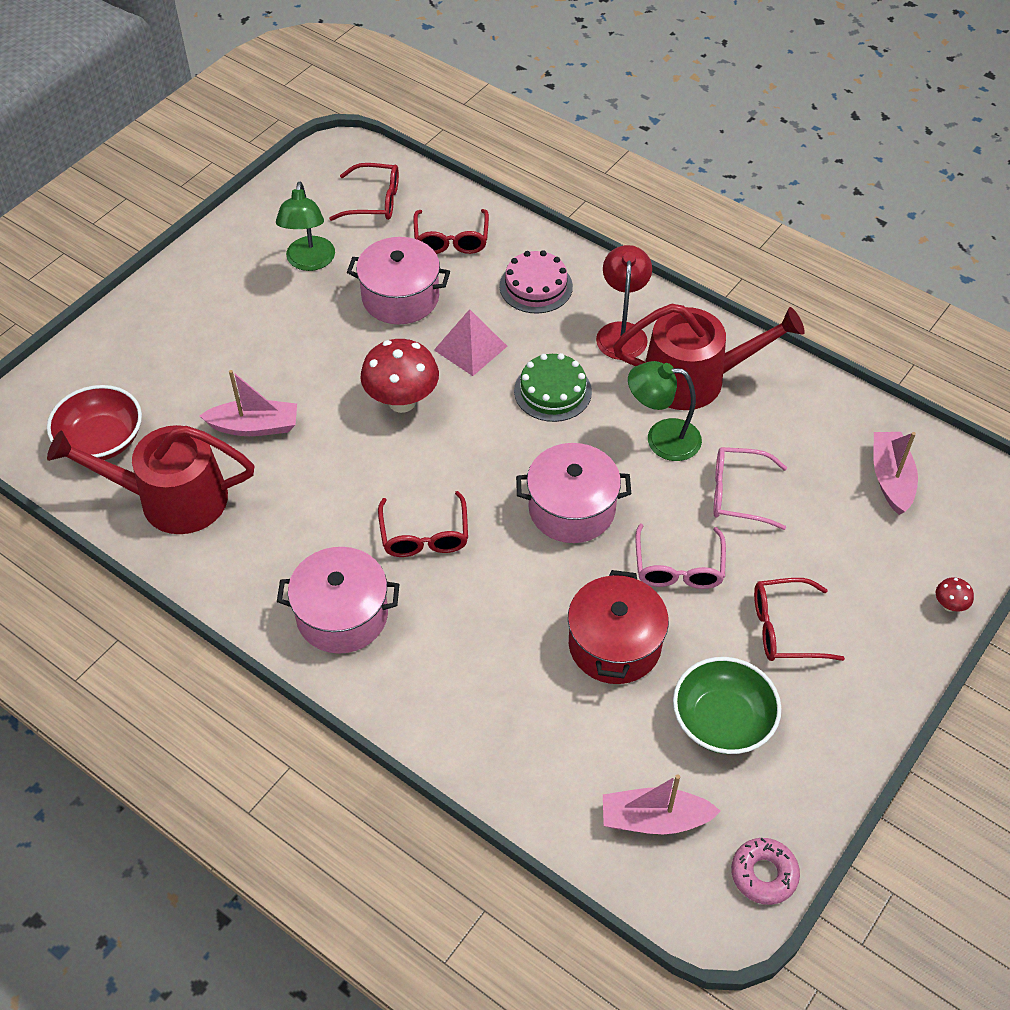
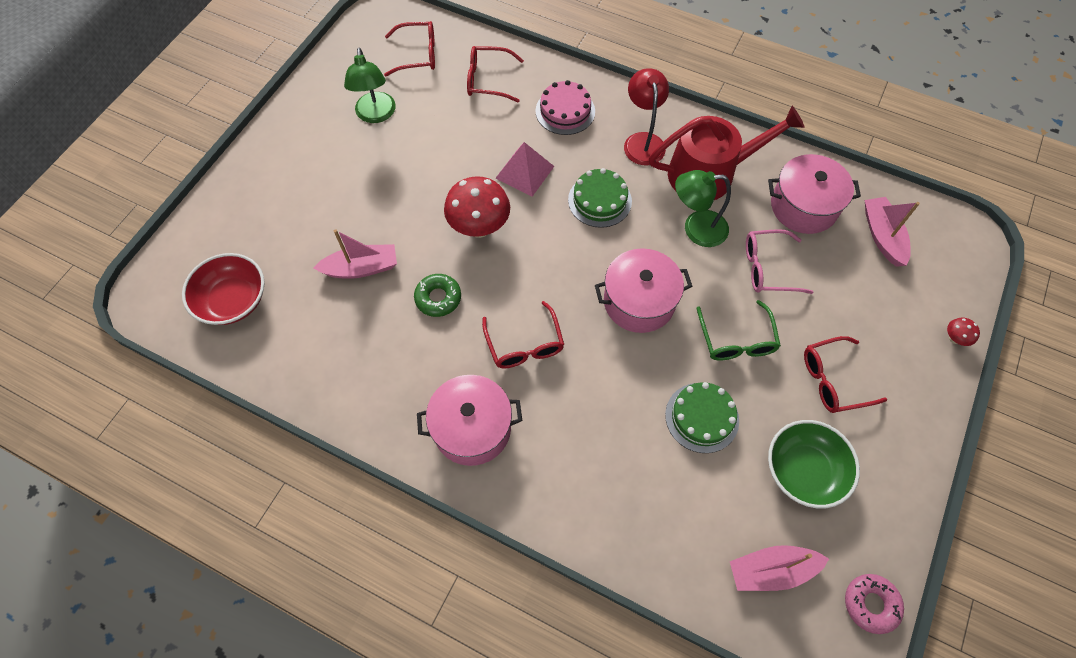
camera: 10 degrees left, 10 degrees up
(172, 499) = (305, 345): red watering can -> none
(336, 471) = (438, 298): none -> green donut
(400, 297) = (458, 136): pink pot -> pink pot (803, 206)
(451, 240) = (488, 80): red glasses -> red glasses turned 105 degrees clockwise
(614, 644) = (702, 417): red pot -> green cake
(678, 567) = (736, 340): pink glasses -> green glasses

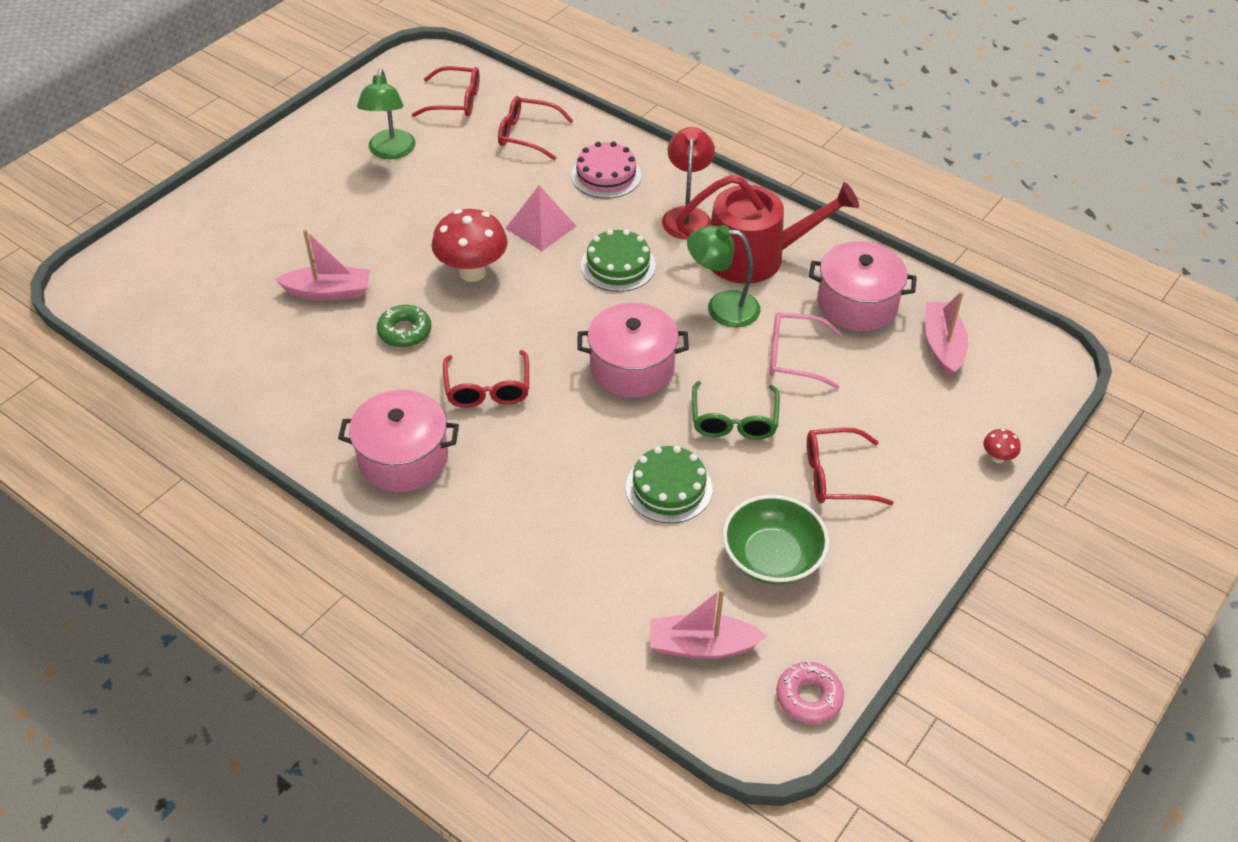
camera: 10 degrees right, 15 degrees down
(233, 300) = (180, 301): red bowl -> none

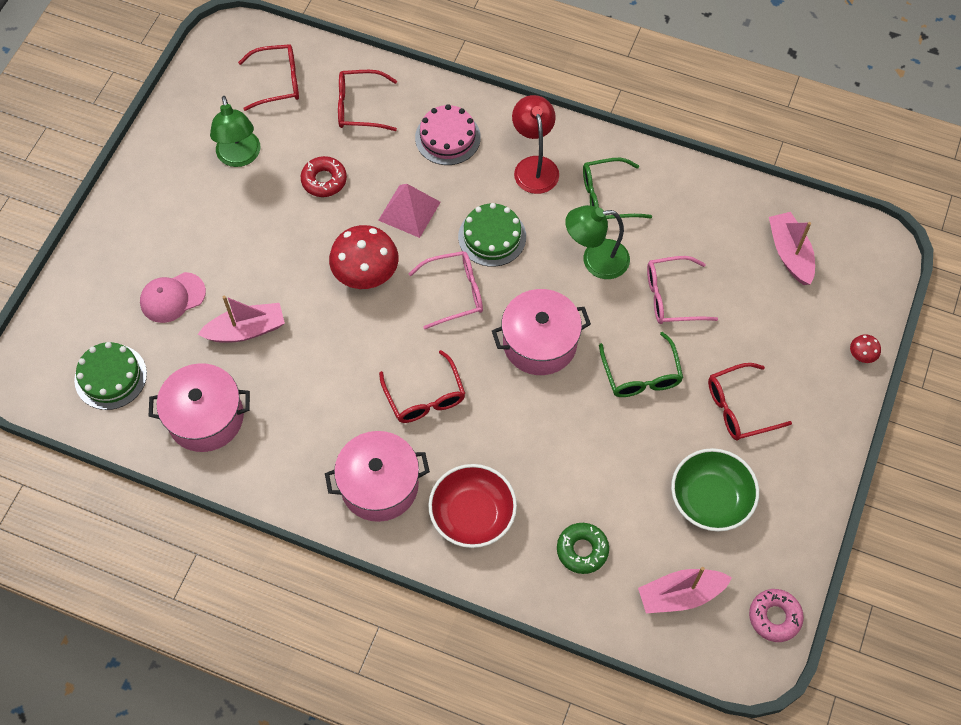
camera: 15 degrees left, 15 degrees up
(268, 250) = (172, 297): none -> pink cap
(405, 331) = (331, 355): green donut -> green donut (582, 550)
(465, 186) = (324, 180): none -> red donut
(493, 509) = (472, 514): none -> red bowl
(558, 305) = (455, 293): none -> pink glasses
(669, 488) = (608, 455): green cake -> green cake (110, 377)
(755, 256) = (607, 197): red watering can -> green glasses
(857, 304) = (708, 227): pink pot -> pink pot (206, 417)

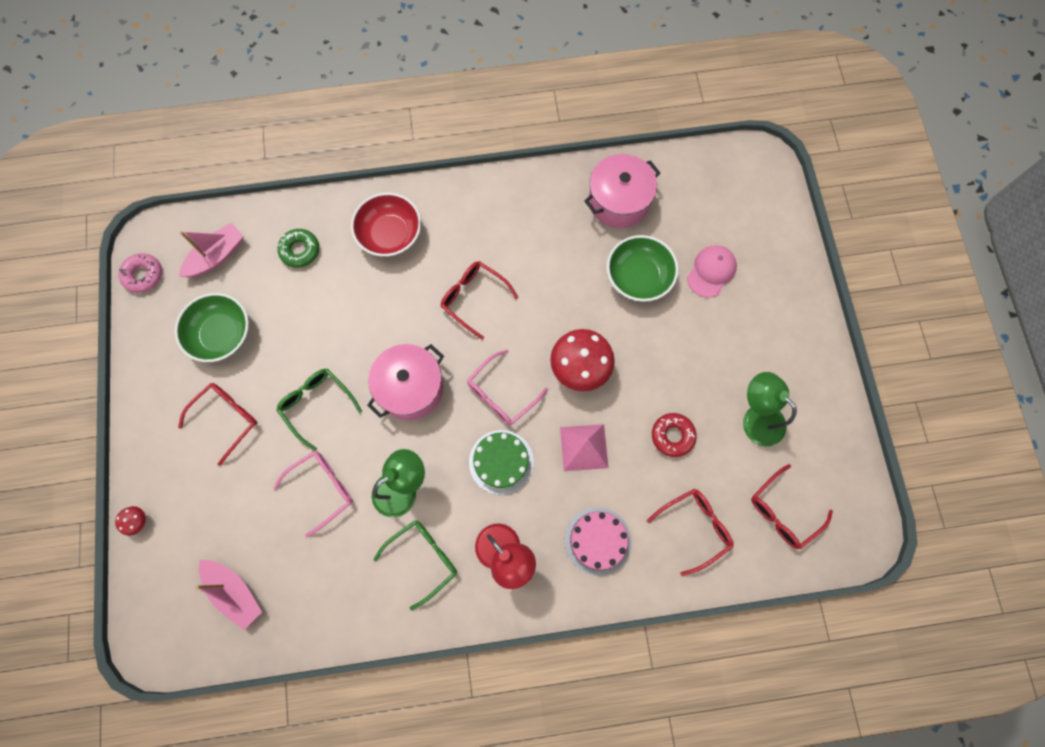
camera: 150 degrees right, 10 degrees up
(110, 377) = (706, 193): green cake -> none
(246, 330) = (638, 277): pink boat -> green bowl
(379, 485) = (467, 220): pink pot -> none

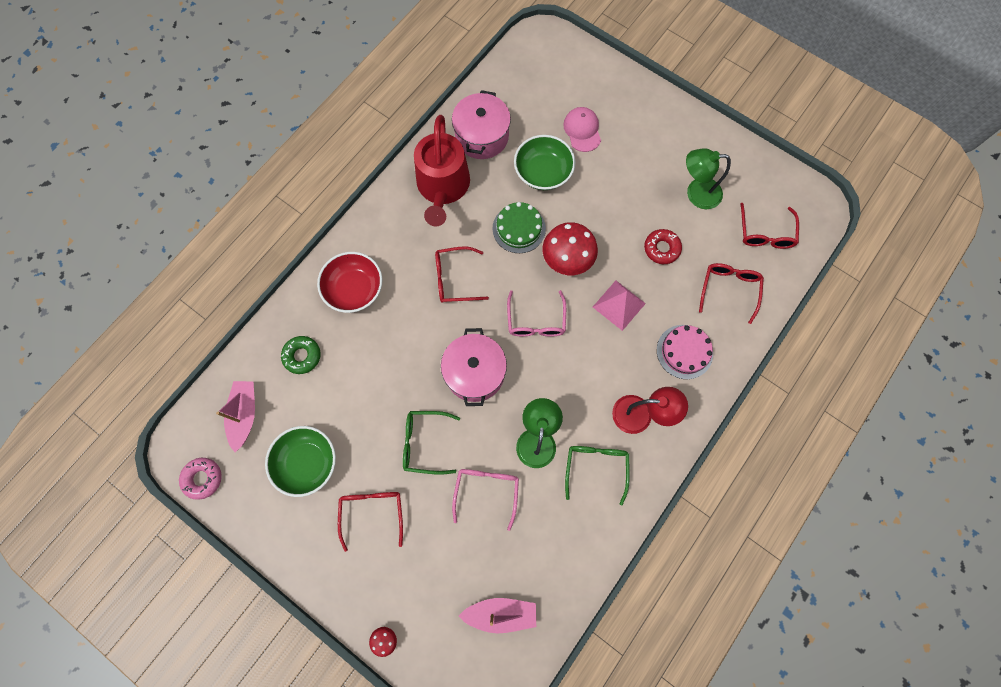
camera: 45 degrees left, 0 degrees up
(501, 462) = (579, 362): green cake -> green cake (519, 228)
(542, 215) = (443, 187): none -> red watering can

